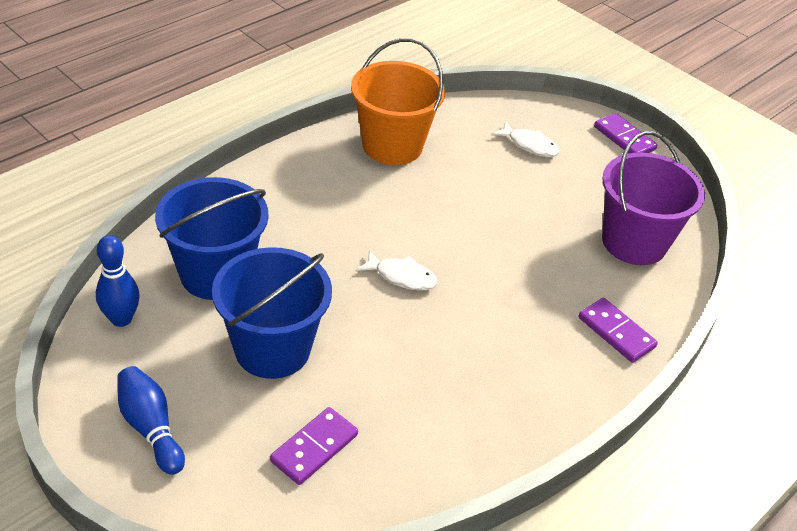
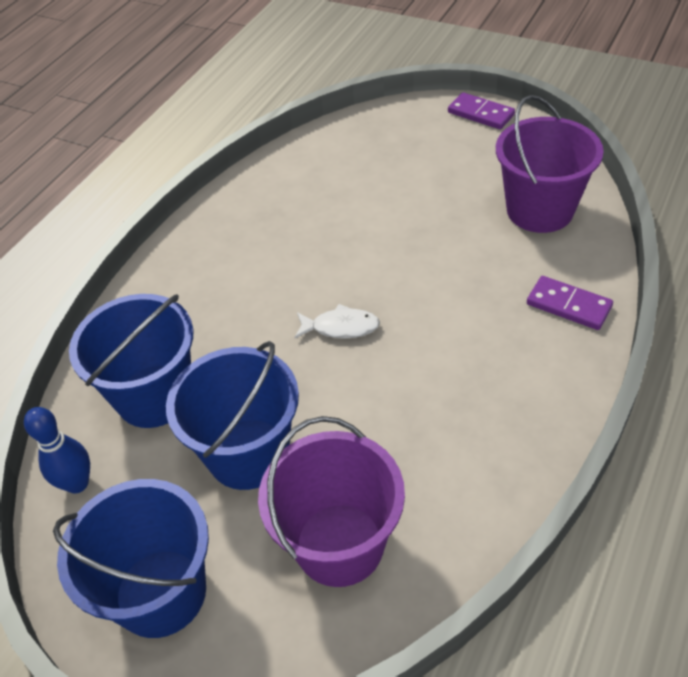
camera: 10 degrees left, 5 degrees up
(151, 428) = (161, 592): blue bowling pin -> blue bucket
(314, 448) = (339, 544): purple domino -> purple bucket
(392, 145) = (269, 198): orange bucket -> none
(530, 145) = (398, 151): white fish -> none

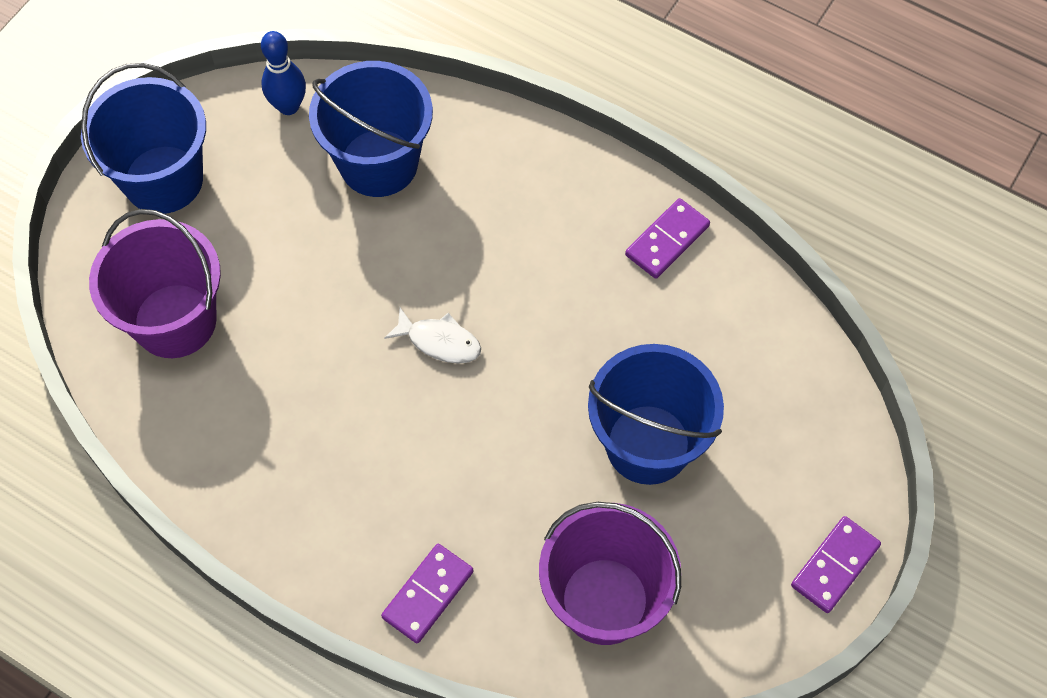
camera: 90 degrees right, 15 degrees up
(240, 205) = (667, 240): none -> purple domino
(248, 454) = (290, 247): blue bucket -> blue bucket (648, 444)
(341, 327) = (439, 341): white fish -> white fish turned 75 degrees counterclockwise

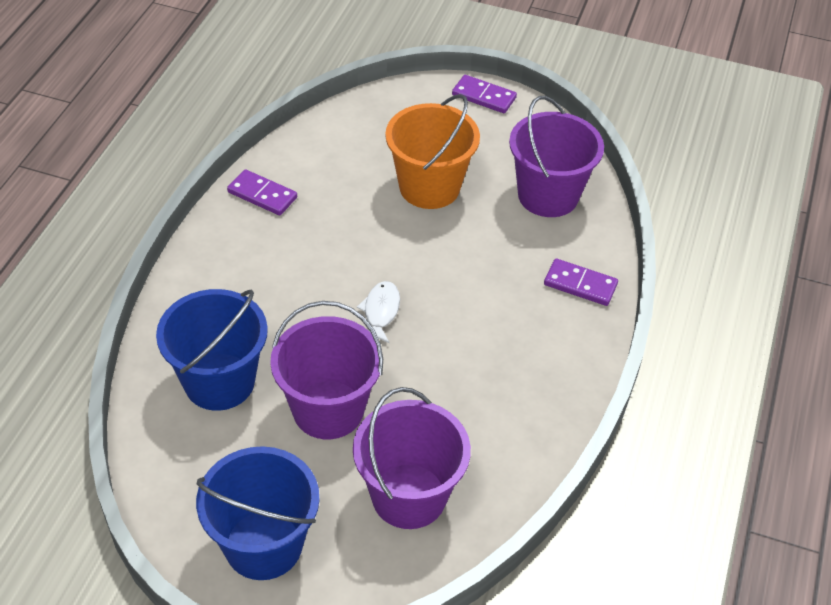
camera: 105 degrees left, 15 degrees down
(288, 106) = (166, 462): blue bowling pin -> none
(310, 262) = (328, 410): none -> purple bucket
(648, 444) = (429, 187): blue bucket -> orange bucket

